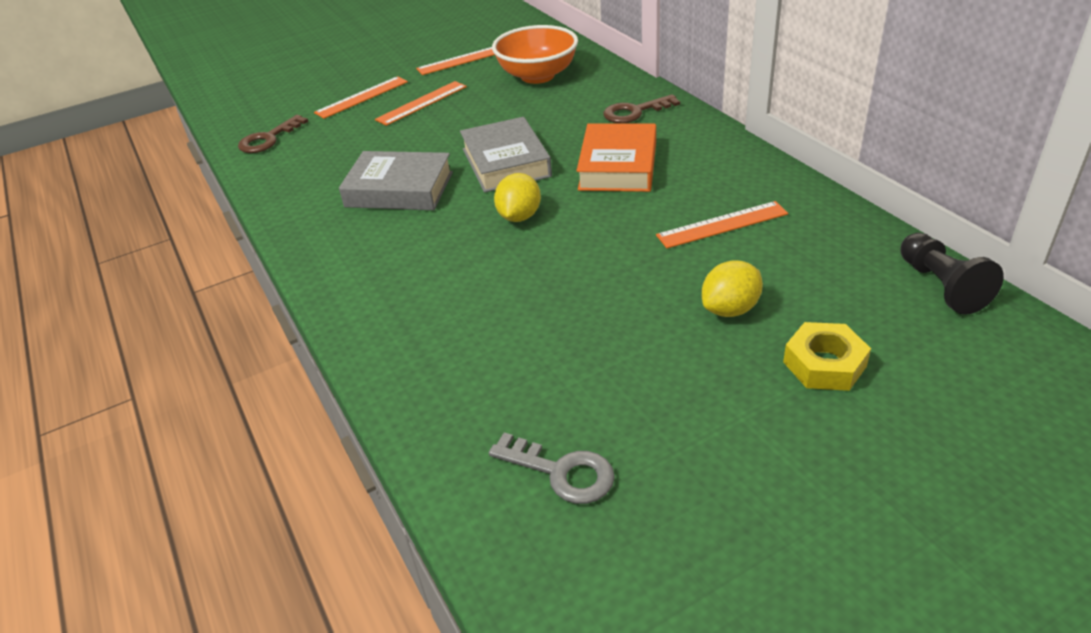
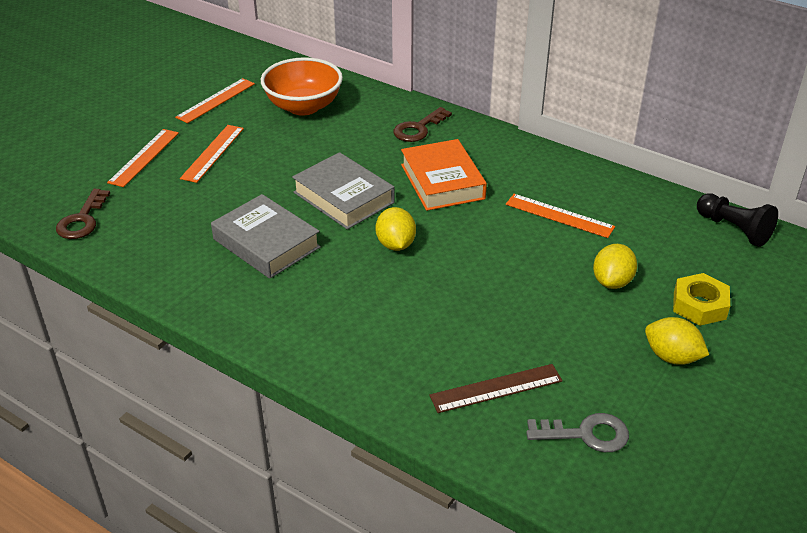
camera: 30 degrees left, 0 degrees up
(399, 189) = (266, 243): grey book -> grey book turned 60 degrees clockwise
(502, 389) = (496, 388): none -> brown ruler
(722, 224) = (559, 215): orange ruler -> orange ruler turned 75 degrees clockwise
(740, 415) = (672, 357): none -> yellow lemon

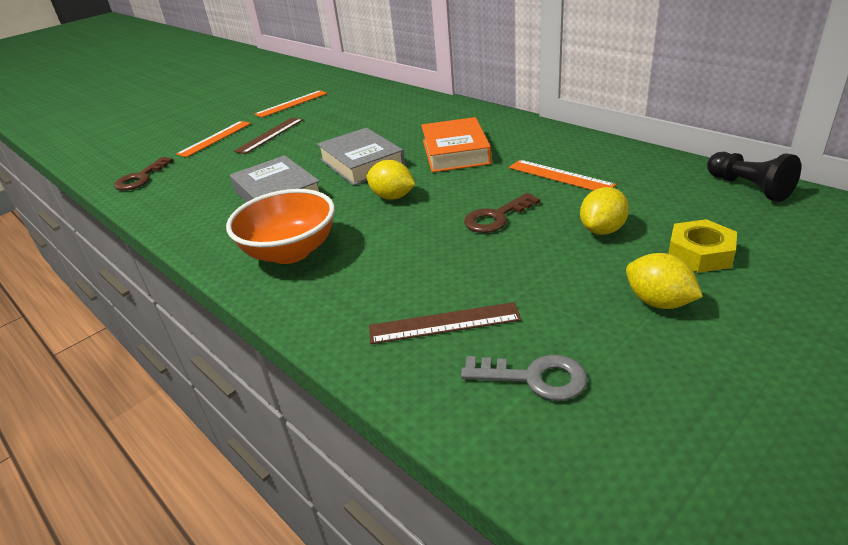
camera: 15 degrees right, 5 degrees down
(213, 153) = (270, 135): orange ruler -> brown ruler
(303, 107) = (358, 106): orange bowl -> orange bowl (290, 252)
(395, 244) = (392, 197): yellow lemon -> yellow lemon turned 60 degrees counterclockwise
(418, 128) = (449, 117): brown key -> brown key (496, 217)

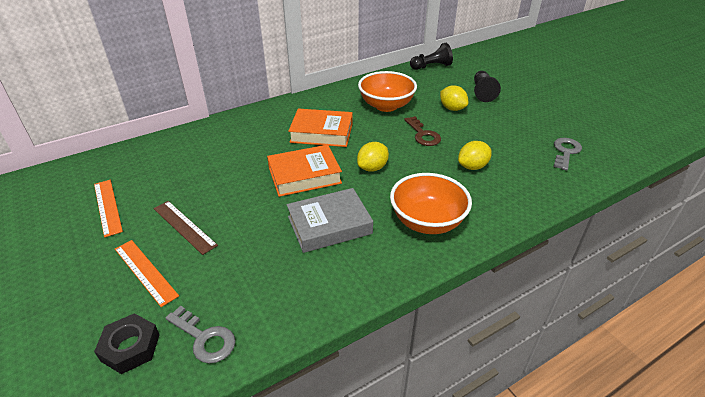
camera: 80 degrees left, 5 degrees up
(140, 157) = (130, 347): none -> black nut
(140, 178) = (204, 338): brown key -> grey key
(362, 163) = (304, 175): grey book -> orange book
(444, 323) = (523, 169): brown ruler -> none
(560, 176) = (386, 106): orange ruler -> orange bowl
(658, 302) = (517, 111): yellow lemon -> yellow lemon (472, 166)
(700, 253) = (482, 93): yellow nut -> black pawn

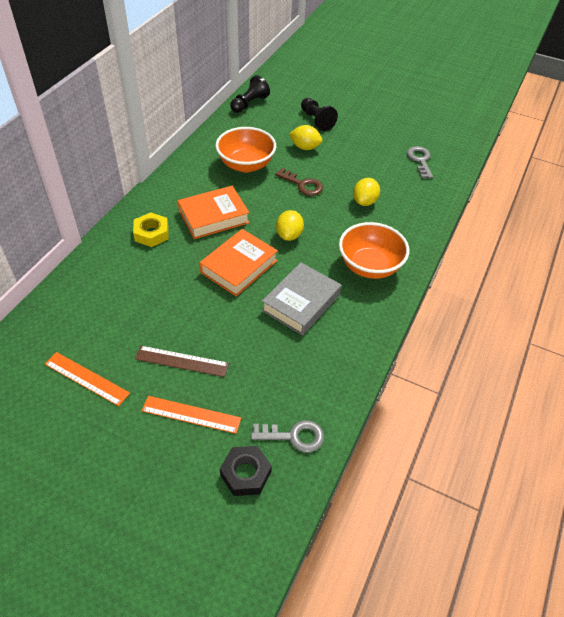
camera: 35 degrees left, 10 degrees up
(262, 128) = (151, 233): none -> yellow nut

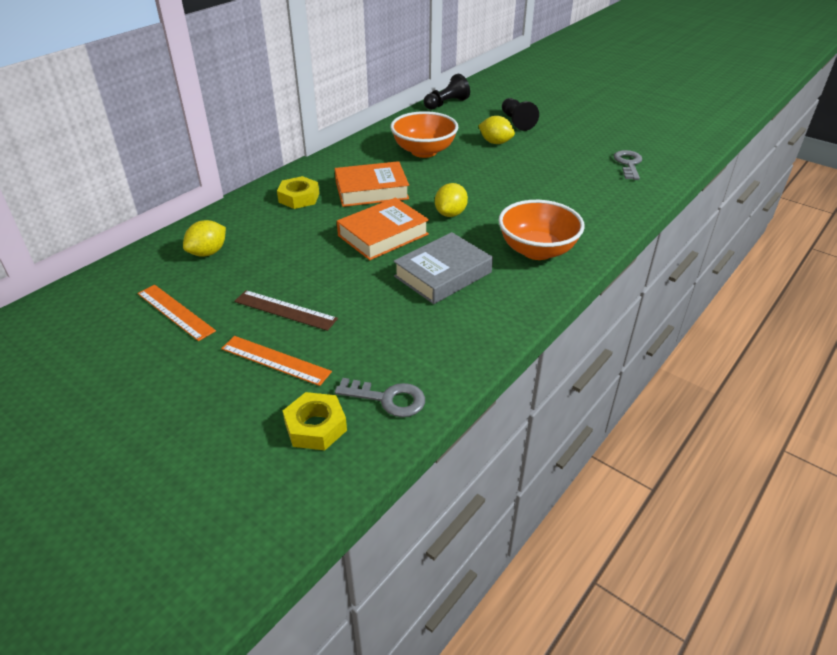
camera: 15 degrees right, 10 degrees down
(245, 473) = (316, 427): black nut -> yellow nut
(302, 185) = (482, 173): brown key -> none
(364, 201) = (549, 193): yellow lemon -> yellow lemon (208, 252)

